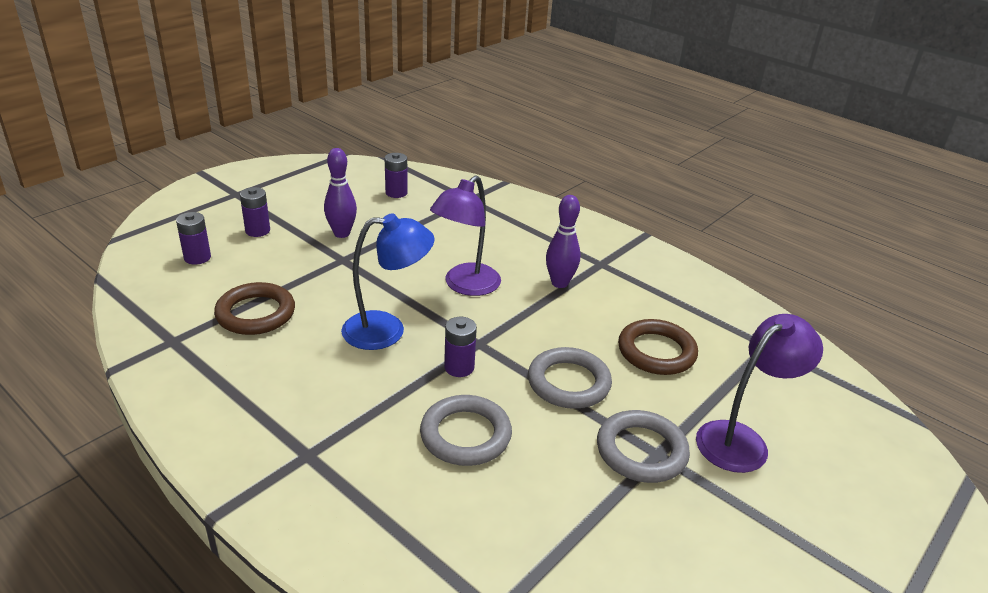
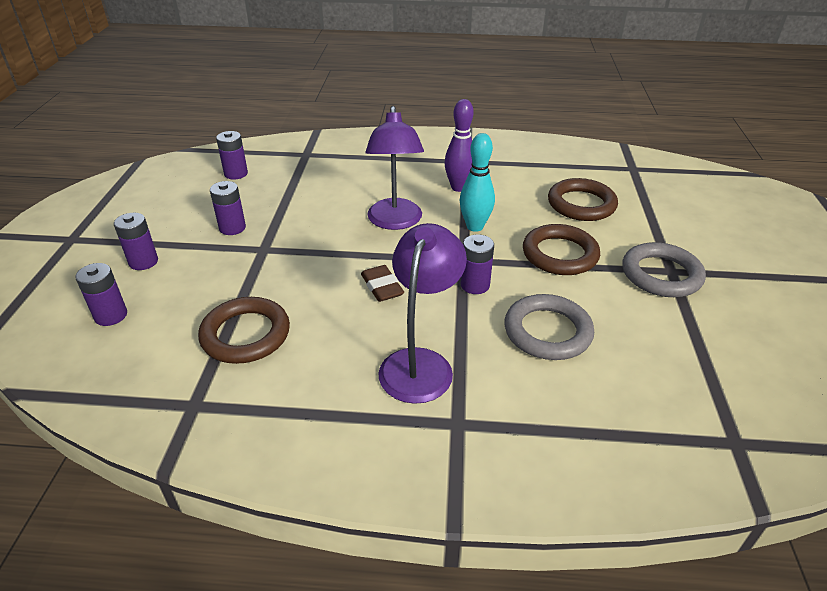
camera: 35 degrees left, 5 degrees up
(342, 233) = (232, 228): purple bowling pin -> purple battery
(387, 330) = (382, 287): blue lamp -> brown eraser
(526, 322) = (475, 226): none -> turquoise bowling pin
(568, 383) = (560, 254): grey ring -> brown ring
(742, 440) = (699, 234): purple lamp -> purple lamp (420, 363)

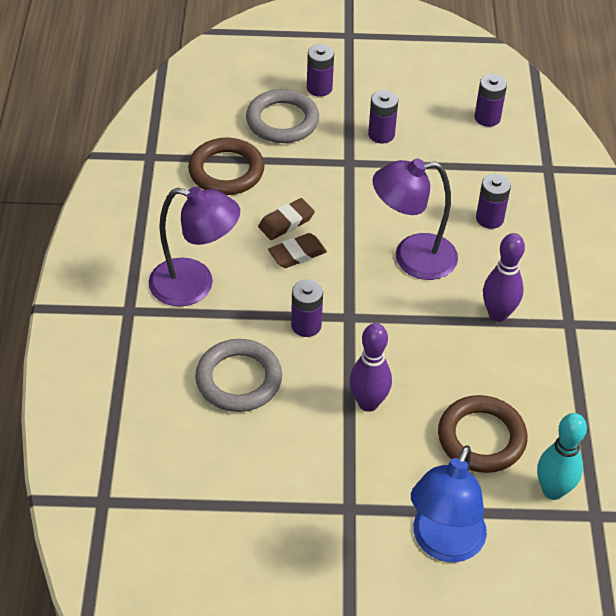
camera: 85 degrees right, 10 degrees up
(111, 315) = (246, 88): purple battery -> purple battery (489, 218)
(337, 292) = (286, 222): none -> brown eraser
(475, 226) = (413, 328): turquoise bowling pin -> turquoise bowling pin (553, 490)
(560, 254) = (368, 403): brown ring -> purple bowling pin
(661, 274) = (340, 496): grey ring -> grey ring (282, 121)
(684, 228) = (443, 544): none -> blue lamp

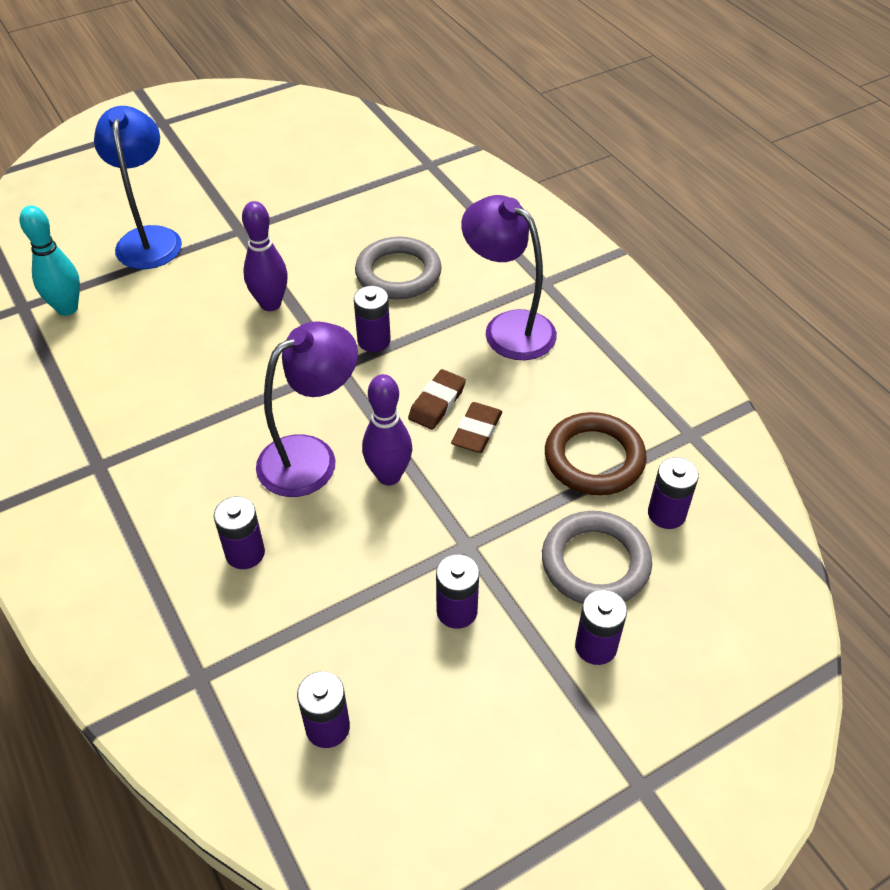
camera: 150 degrees right, 0 degrees up
(195, 285) = (508, 328): purple lamp -> purple lamp turned 60 degrees clockwise
(215, 124) = (666, 514): none -> purple battery
(481, 438) = (150, 320): brown ring -> none
(498, 314) = (183, 439): purple bowling pin -> purple bowling pin (389, 476)

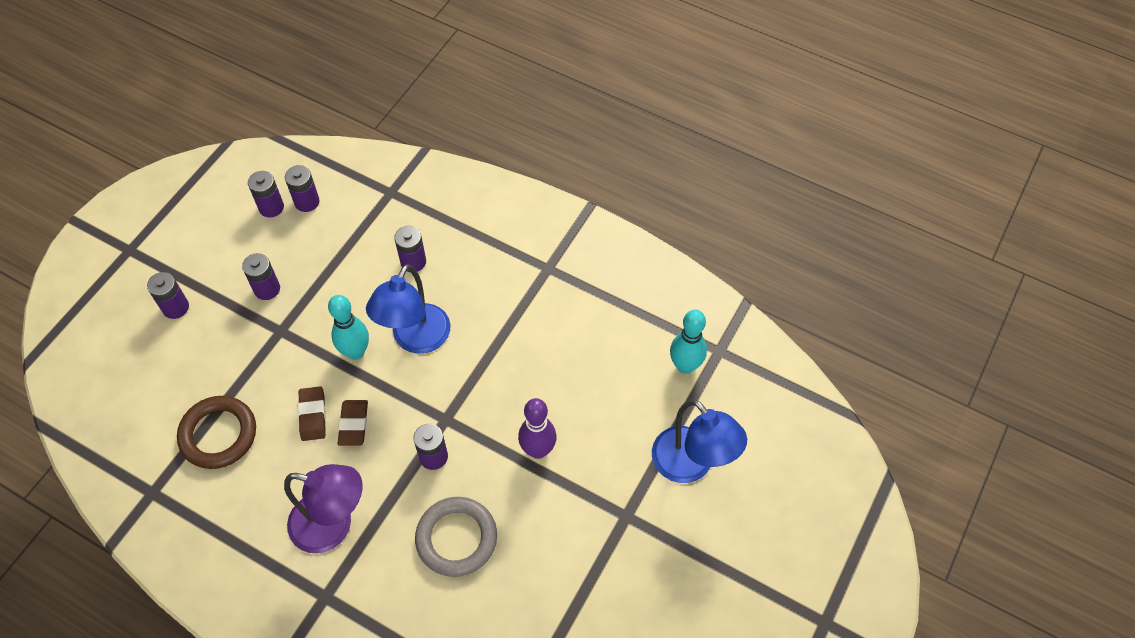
camera: 150 degrees right, 10 degrees up
(311, 457) = (416, 339): purple lamp -> blue lamp
(389, 476) = (355, 352): purple bowling pin -> turquoise bowling pin
(595, 563) = (192, 358): grey ring -> none
(666, 514) = (154, 415): purple battery -> purple battery (271, 207)

